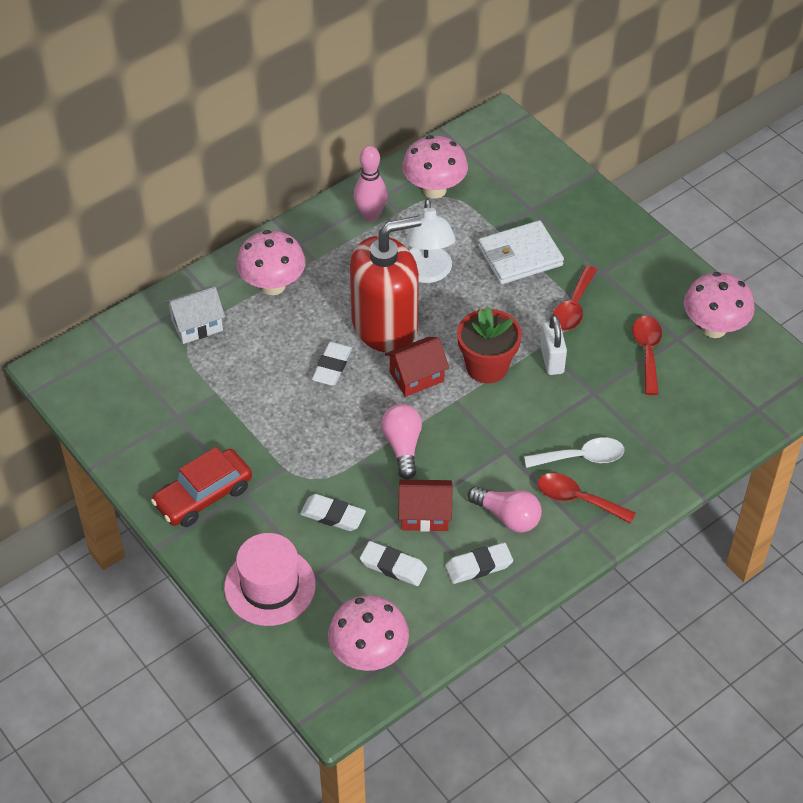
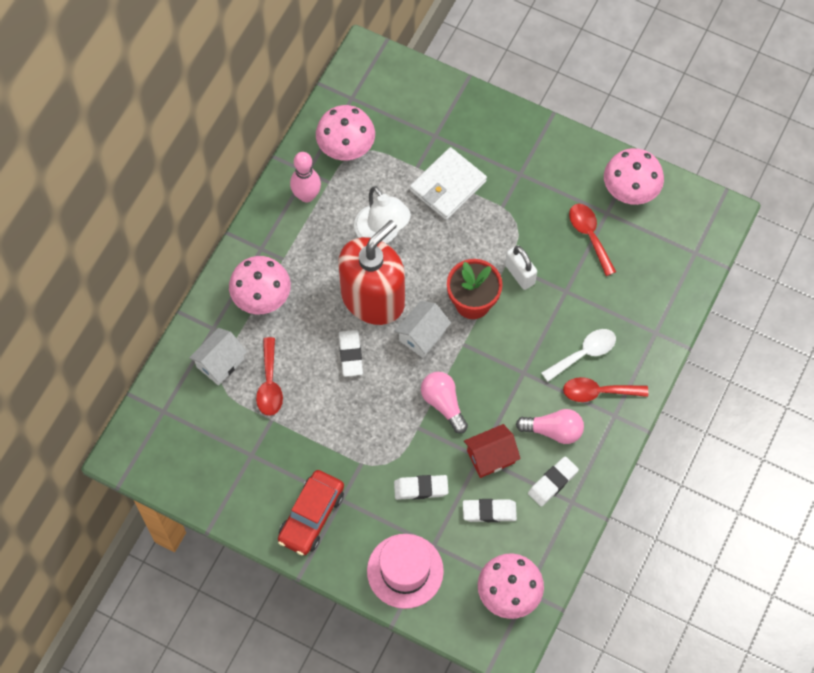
camera: 25 degrees left, 15 degrees up
(416, 377) = (422, 335): red house -> white house
(573, 307) = (513, 217): red spoon -> red spoon (270, 384)

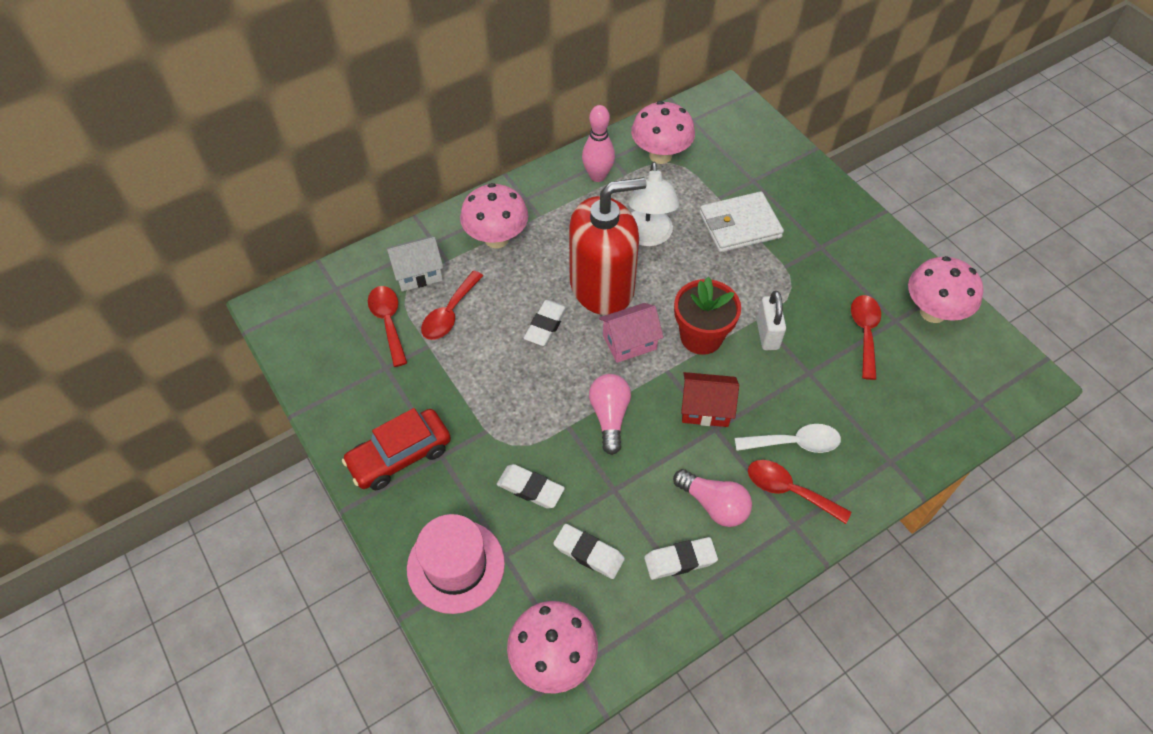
camera: 30 degrees right, 10 degrees down
(226, 417) = (388, 322): none -> red spoon
(422, 335) = (629, 342): white house -> pink house
(491, 457) = (627, 496): red house -> red house (705, 409)

